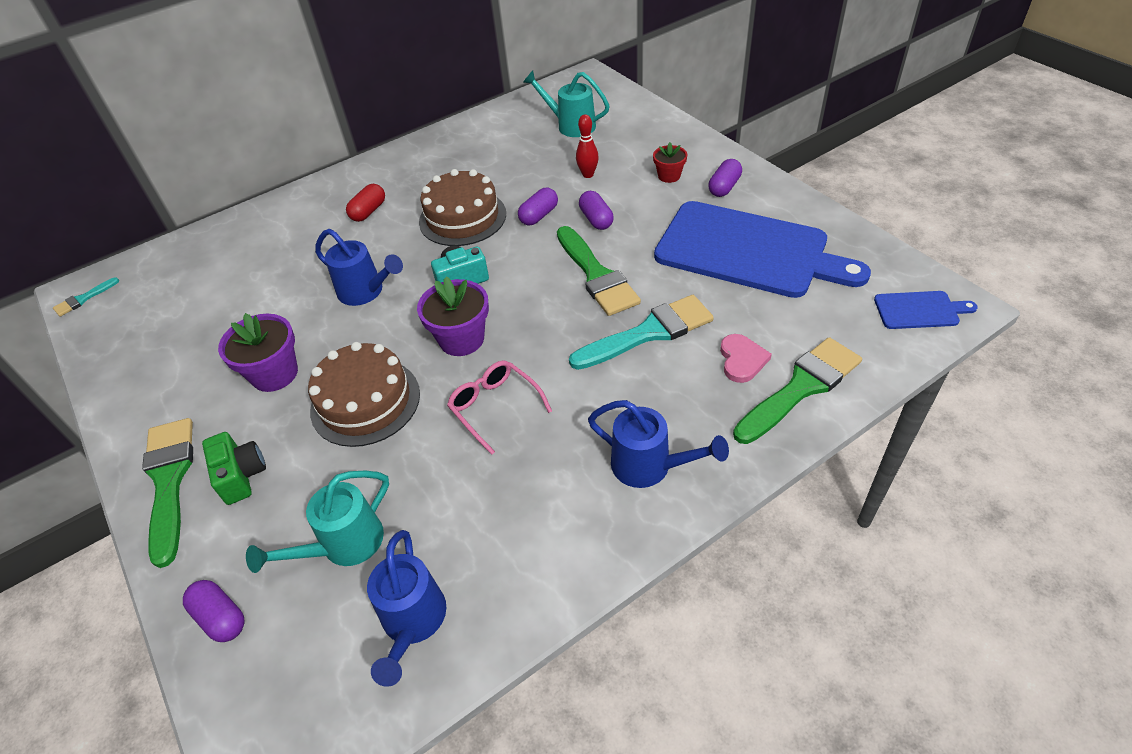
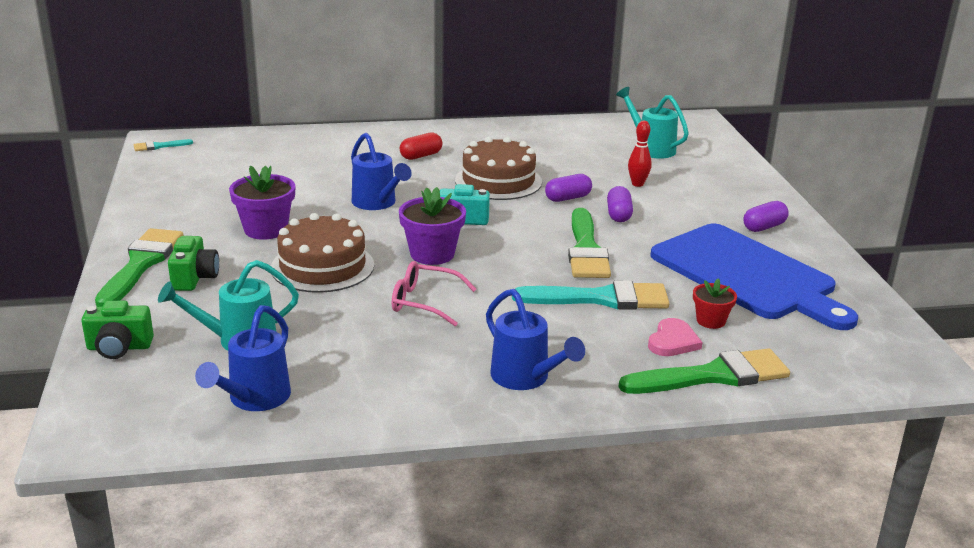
camera: 20 degrees right, 20 degrees down
(220, 617) = (119, 347): purple capsule -> green camera
(495, 407) = (424, 302): pink glasses -> pink glasses turned 60 degrees counterclockwise
(669, 176) = (715, 205): red flower pot -> red flower pot (710, 321)
(919, 310) = (887, 363): blue cutting board -> none

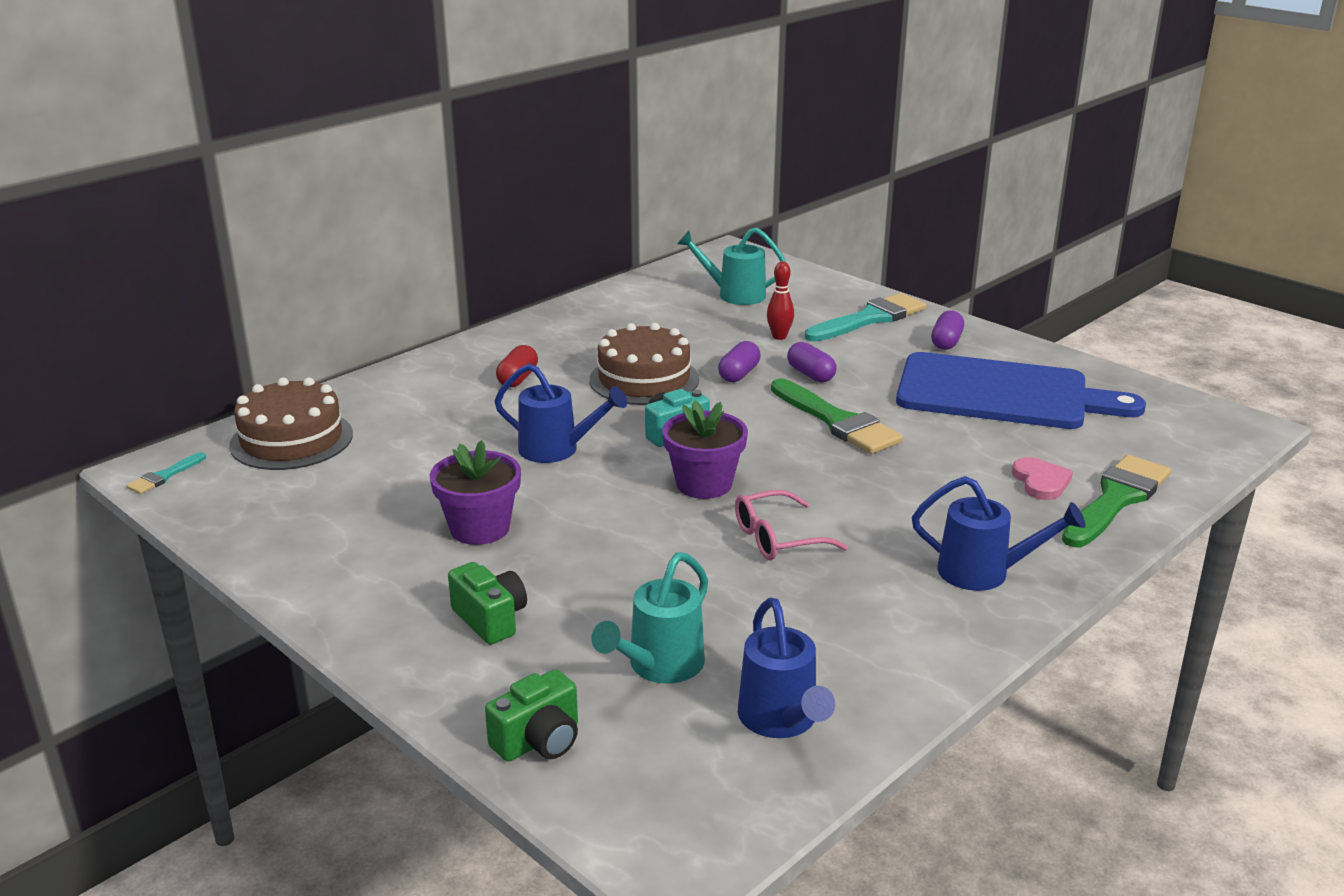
camera: 35 degrees left, 0 degrees up
(141, 264) = (395, 631): green brush -> none
(322, 266) = (613, 544): brown cake -> brown cake (291, 440)
(601, 299) = (925, 466): turquoise brush -> turquoise brush (870, 319)
(710, 321) = (1039, 449): red flower pot -> none

